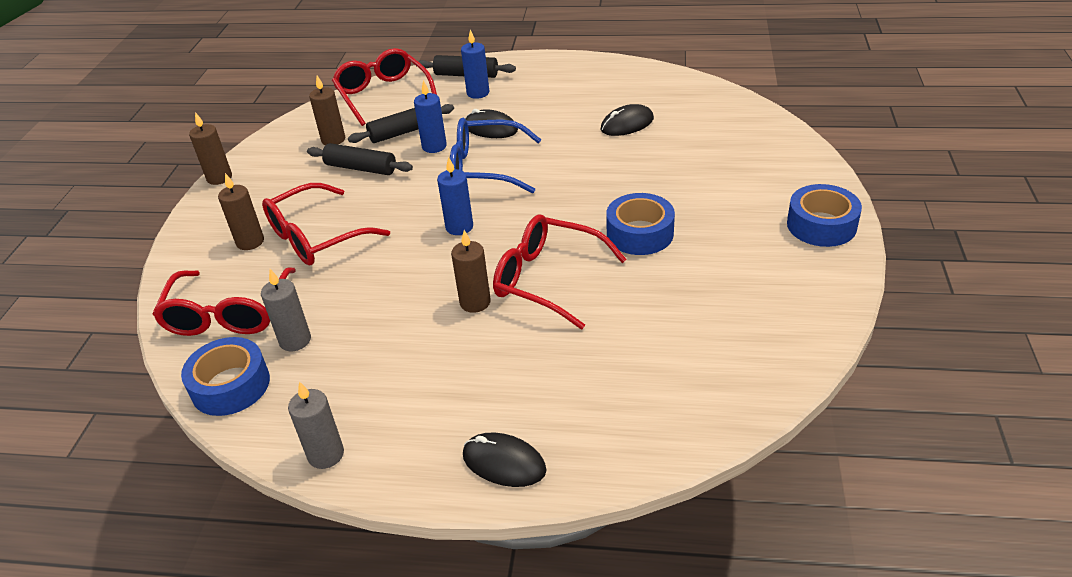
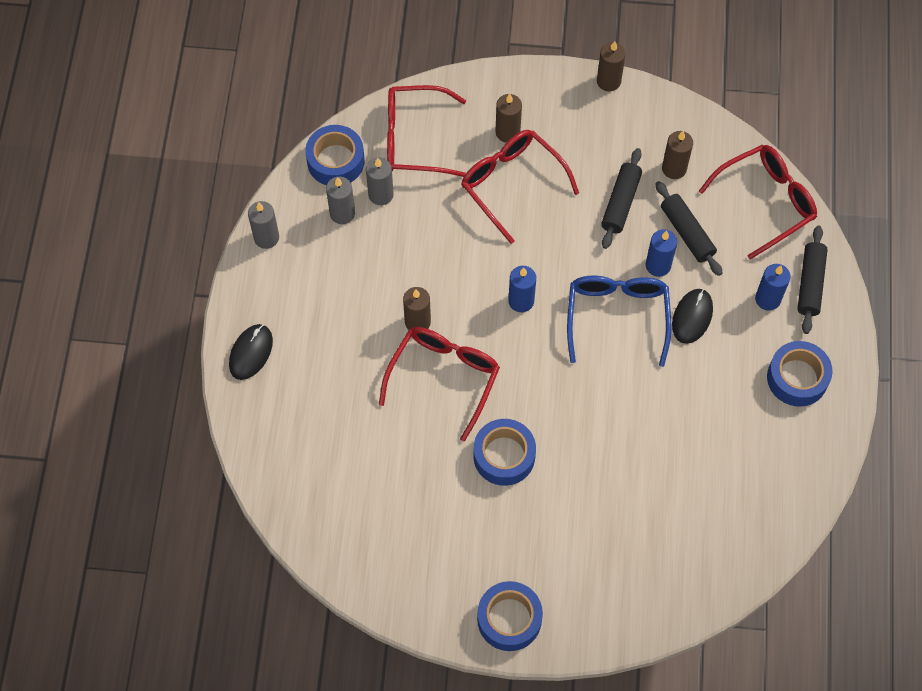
camera: 85 degrees right, 25 degrees up
(311, 375) = (342, 213): none -> grey candle
(553, 80) = (797, 378): none -> blue tape
(627, 124) = (697, 454): black mouse -> none

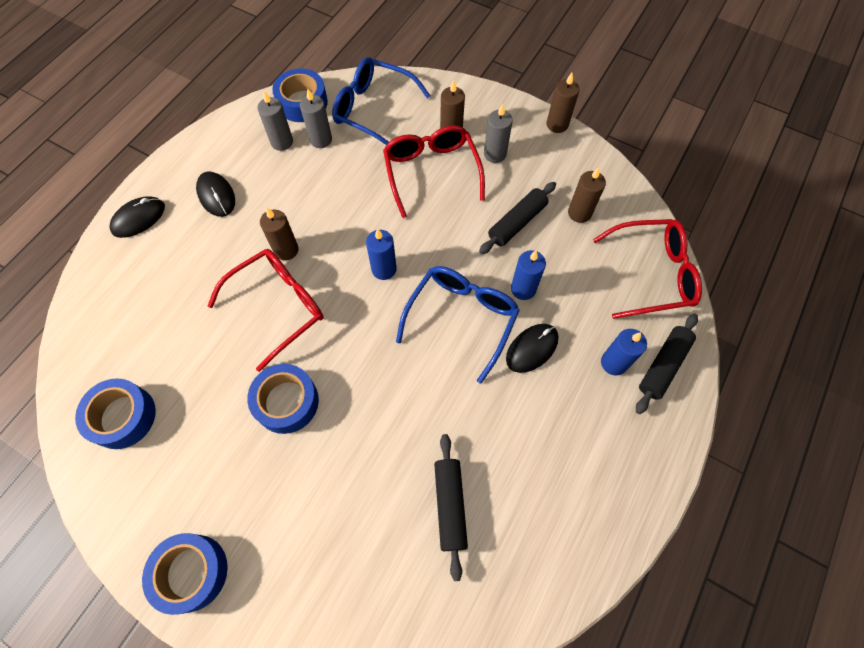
camera: 25 degrees right, 0 degrees up
(266, 238) = (212, 137): grey candle -> grey candle (495, 154)
(313, 297) = (216, 195): none -> black mouse
(414, 139) = (373, 109): red glasses -> blue glasses
(687, 233) = (564, 271): black rolling pin -> black rolling pin (450, 505)
(797, 378) = (609, 454): blue tape -> blue tape (122, 417)

